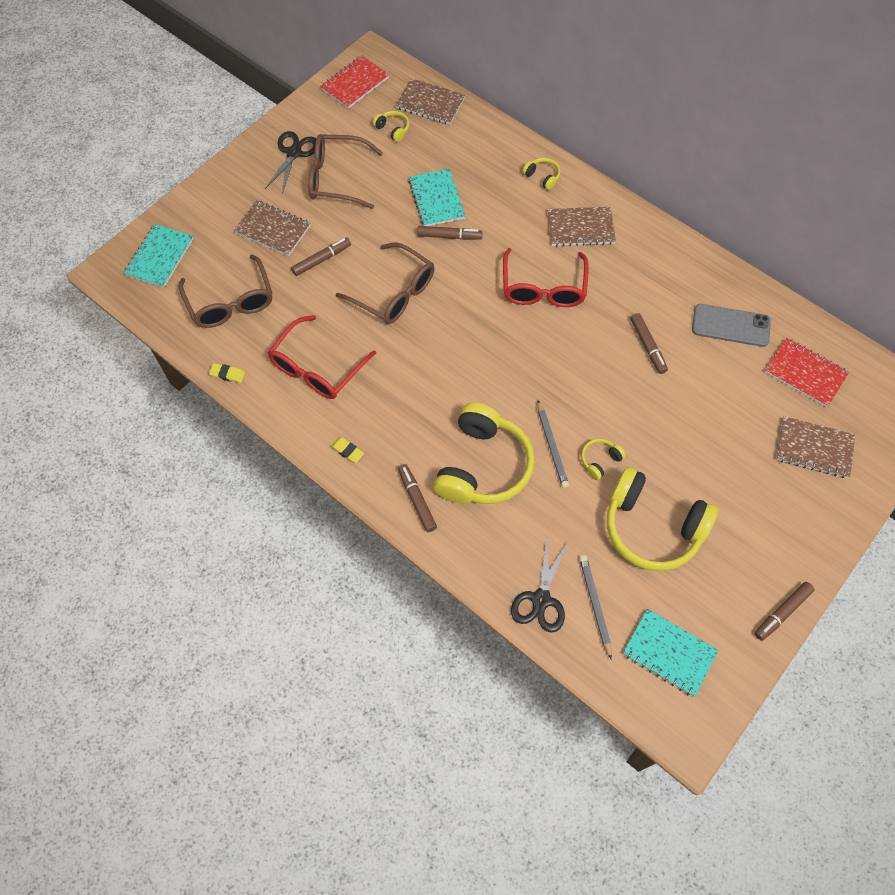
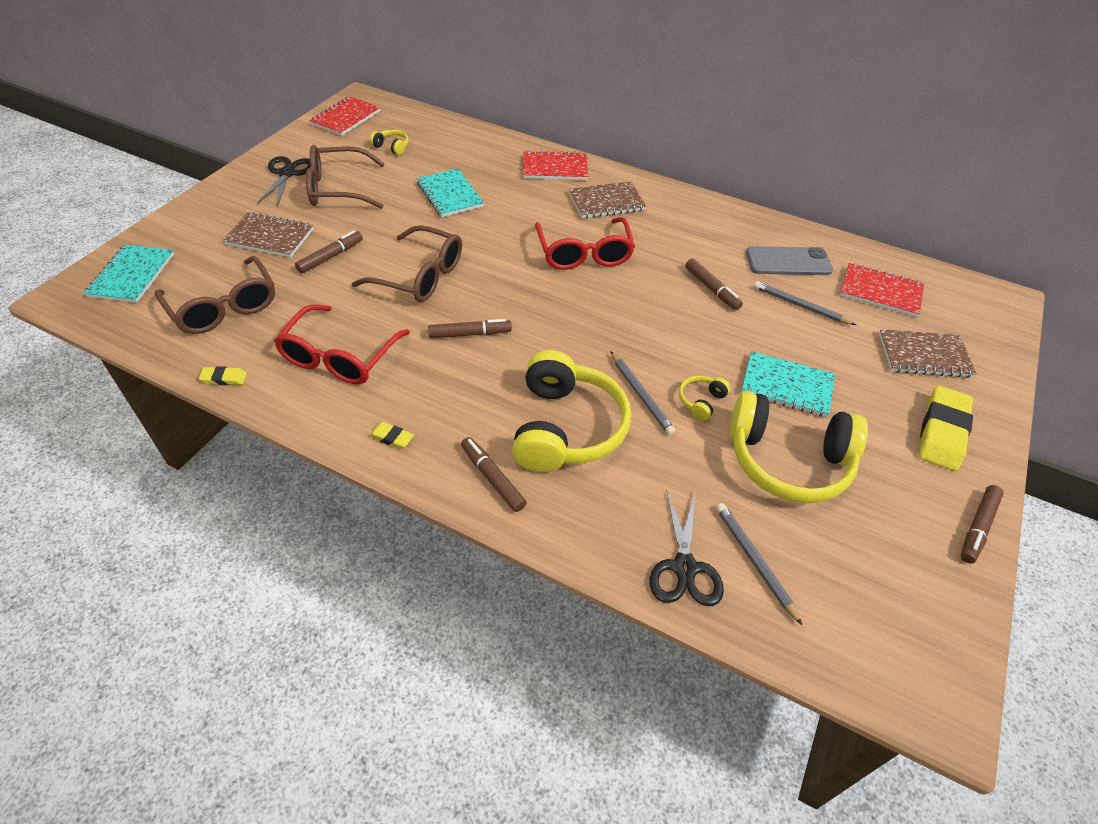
camera: 15 degrees left, 15 degrees down
(430, 103) = (426, 125): brown notebook -> none
(449, 236) = (471, 222): brown marker -> brown marker (470, 334)
(542, 177) = (555, 168): yellow headphones -> red notebook
(669, 653) = (869, 602): turquoise notebook -> turquoise notebook (786, 386)
(722, 377) = (800, 306): none -> grey pencil
(793, 525) = (942, 432): none -> yellow eraser

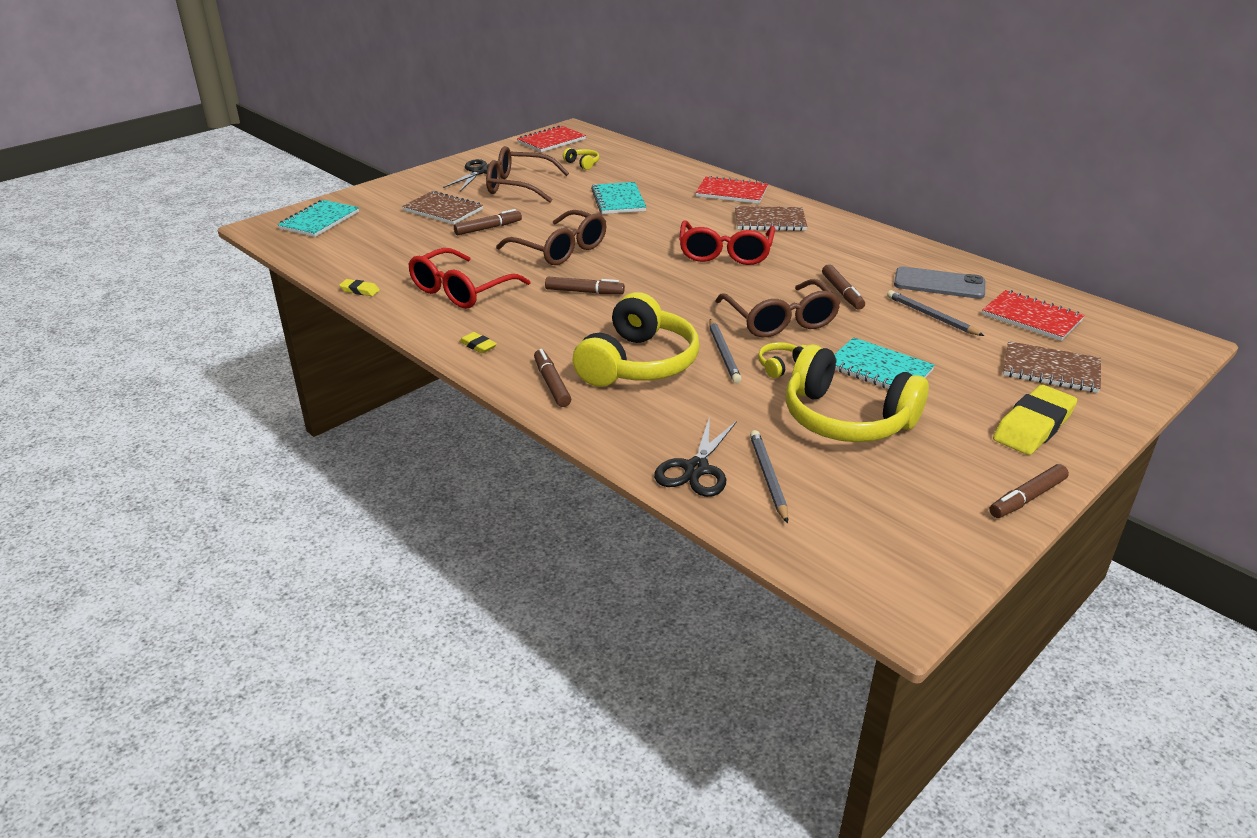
camera: 20 degrees right, 15 degrees down
(223, 306) = (382, 248): brown glasses -> brown glasses (780, 320)

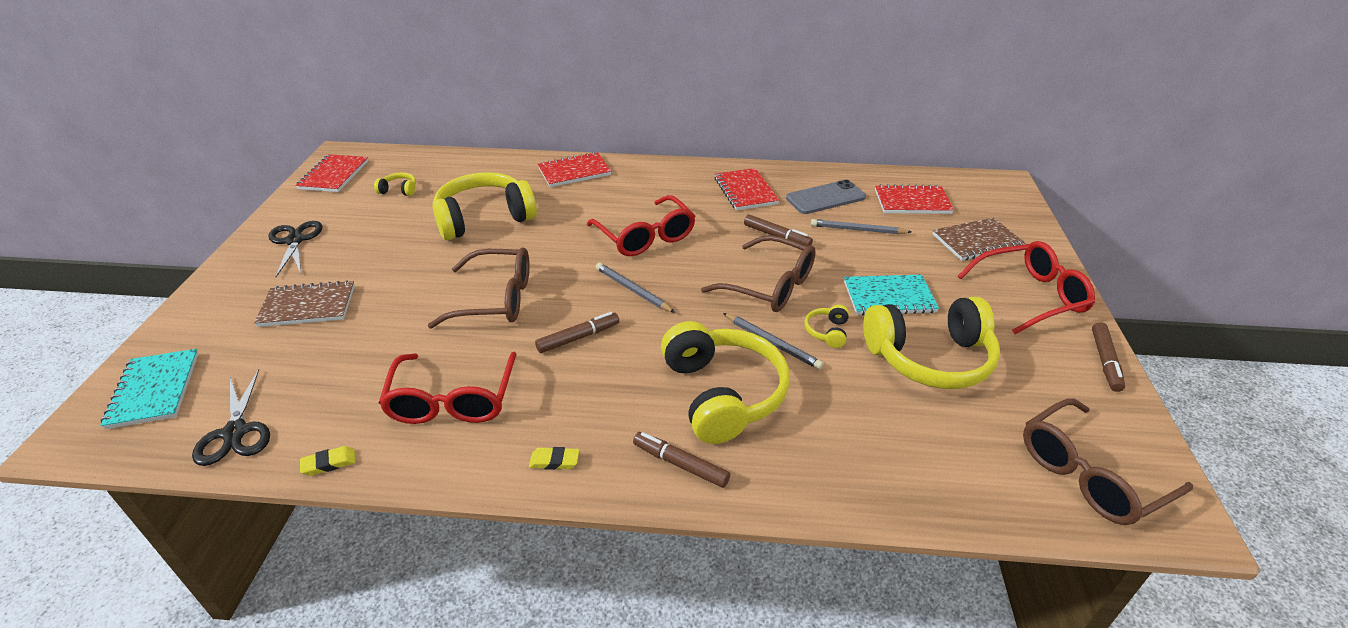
camera: 40 degrees left, 5 degrees up
(488, 228) = (389, 307): brown marker -> none
(519, 186) = (362, 241): brown glasses -> brown glasses (1090, 474)
(618, 200) = (484, 218): turquoise notebook -> yellow headphones
(696, 469) = (905, 481): black scissors -> black scissors (235, 432)
(768, 477) = (959, 453): grey pencil -> grey pencil (633, 290)
(769, 221) = (640, 189): brown notebook -> none
(865, 253) = (745, 191): none -> red notebook
(1033, 426) = (1029, 296): yellow eraser -> red glasses

